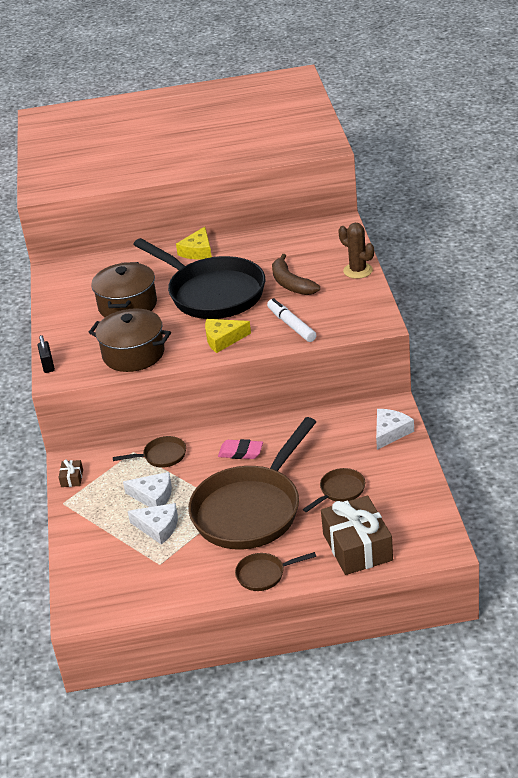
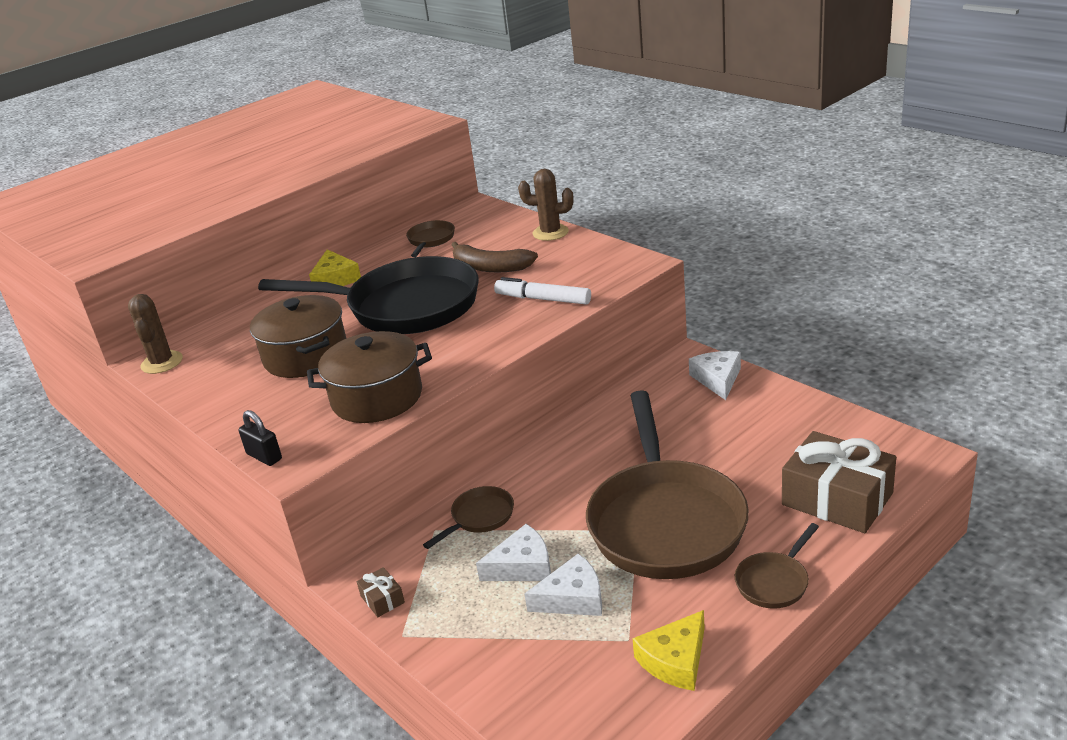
camera: 35 degrees left, 5 degrees down
(56, 274) = (162, 363): none -> brown cactus
(223, 339) = (478, 340): yellow cheese -> yellow cheese (675, 660)
(241, 452) = (575, 469): pink eraser -> none
(340, 491) = (741, 454): brown pan -> brown pan (430, 240)

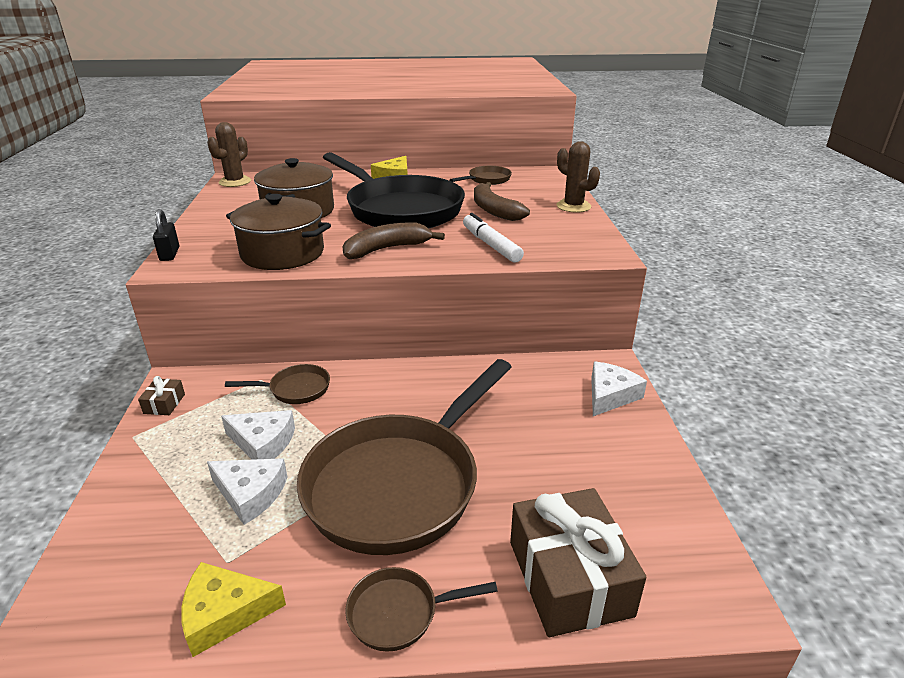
camera: 35 degrees right, 0 degrees up
(463, 346) = (387, 249): none -> brown banana

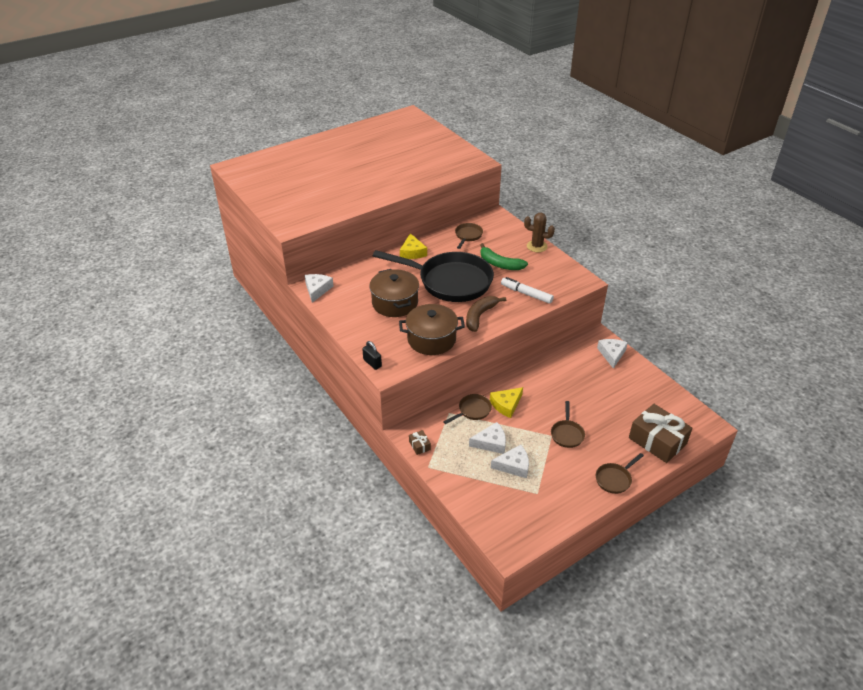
camera: 30 degrees left, 10 degrees up
(225, 613) = (558, 508): yellow cheese -> yellow cheese (506, 405)
(235, 182) = (317, 290): brown cactus -> white cheese
(399, 483) = (567, 434): brown pan -> brown pan, size x0.42
(494, 210) = (500, 264): brown banana -> green banana

